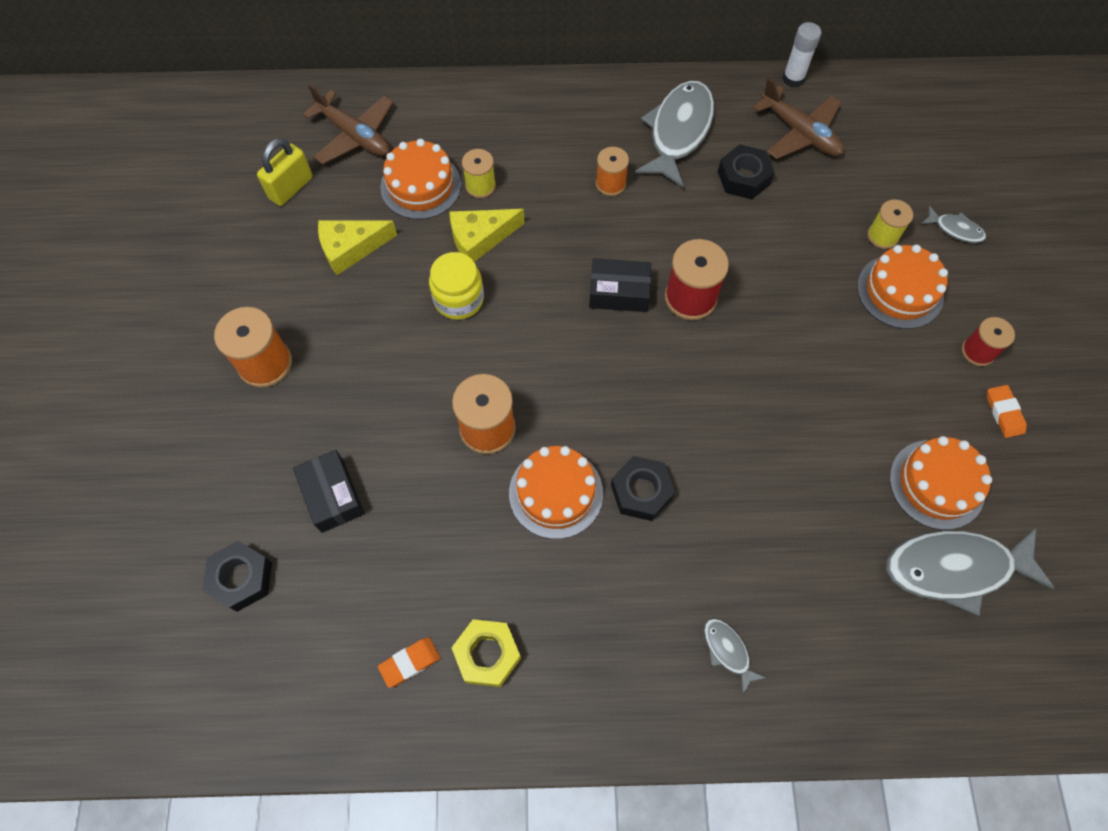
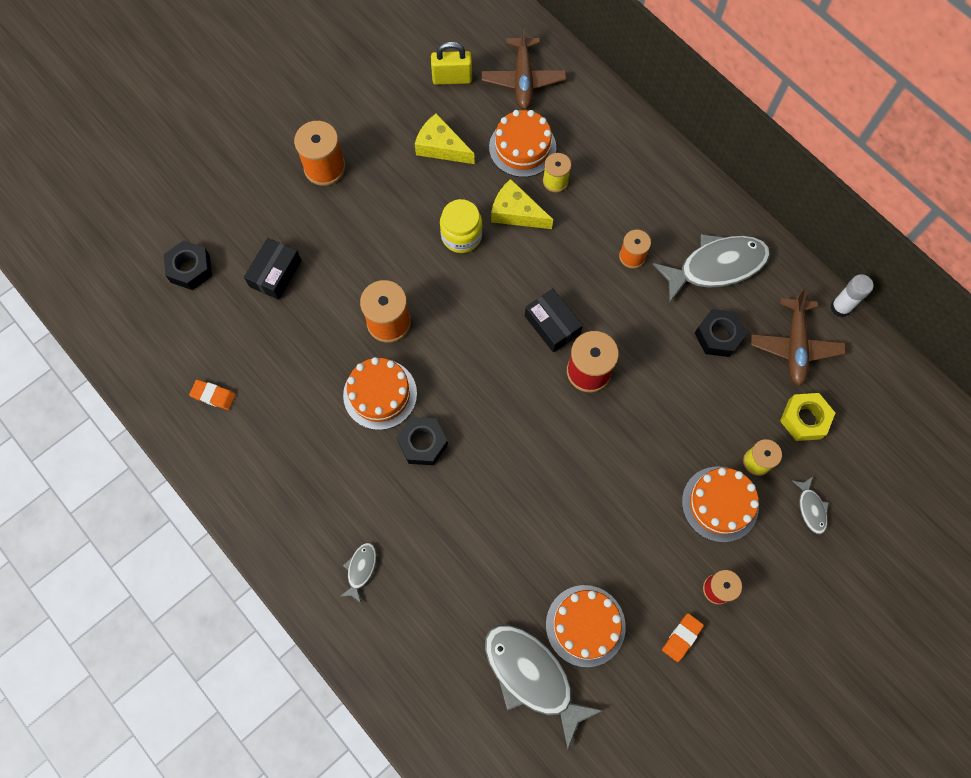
camera: 50 degrees right, 5 degrees up
(487, 654) = (250, 433): yellow nut -> yellow nut (804, 419)

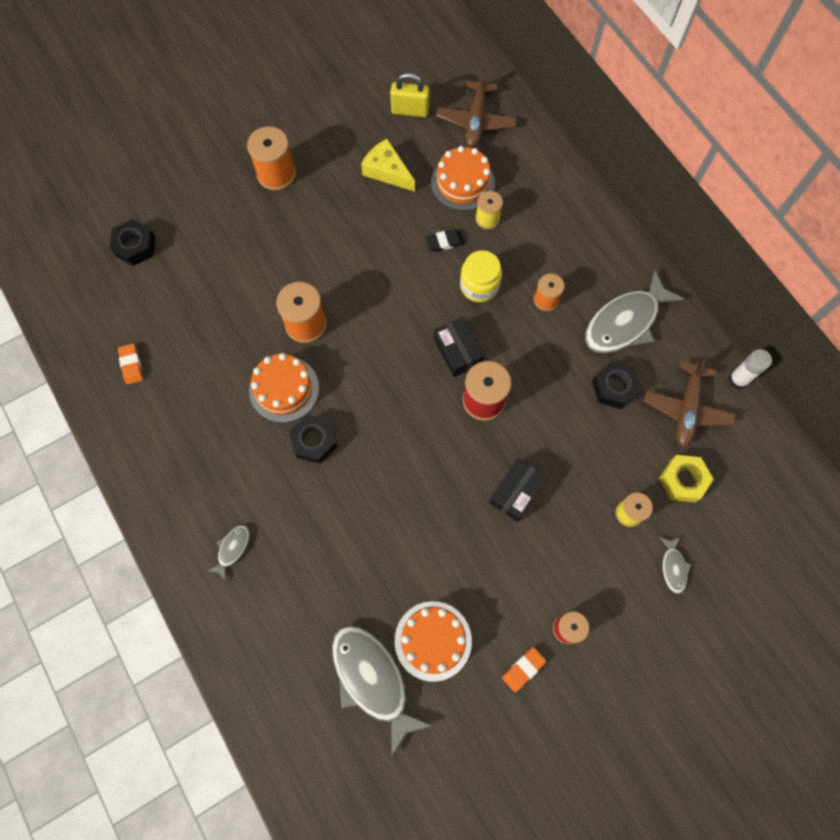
camera: 10 degrees right, 0 degrees up
(213, 395) = (131, 365): orange eraser -> orange eraser turned 45 degrees clockwise
(275, 273) = (211, 263): black box -> black box (516, 492)
(461, 236) = (389, 255): yellow jar -> yellow jar (479, 286)
(516, 212) = (444, 242): yellow cheese -> black eraser
(716, 267) = (625, 322): grey fish -> grey fish turned 150 degrees clockwise
(720, 504) = (585, 547): orange cake -> none

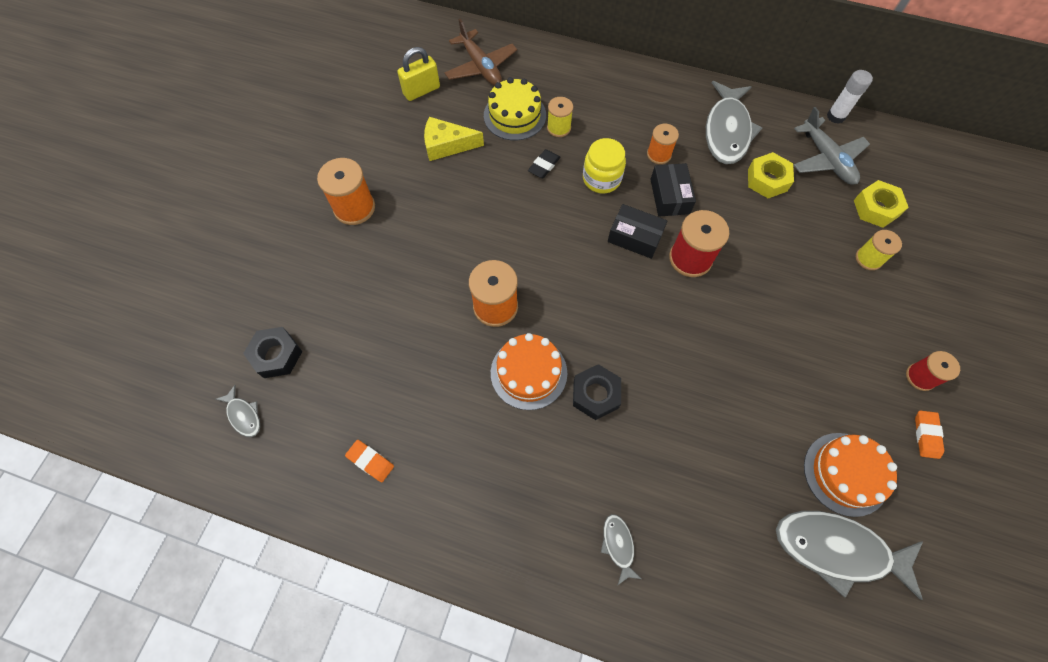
camera: 40 degrees left, 5 degrees down
(462, 183) = (515, 115): orange cake -> yellow cake
(516, 492) = (783, 307): black box -> black box (670, 196)
(614, 387) = (767, 180): black nut -> yellow nut
(673, 567) = (934, 272): grey fish -> grey fish (243, 415)
(686, 409) = (826, 159): brown plane -> grey plane

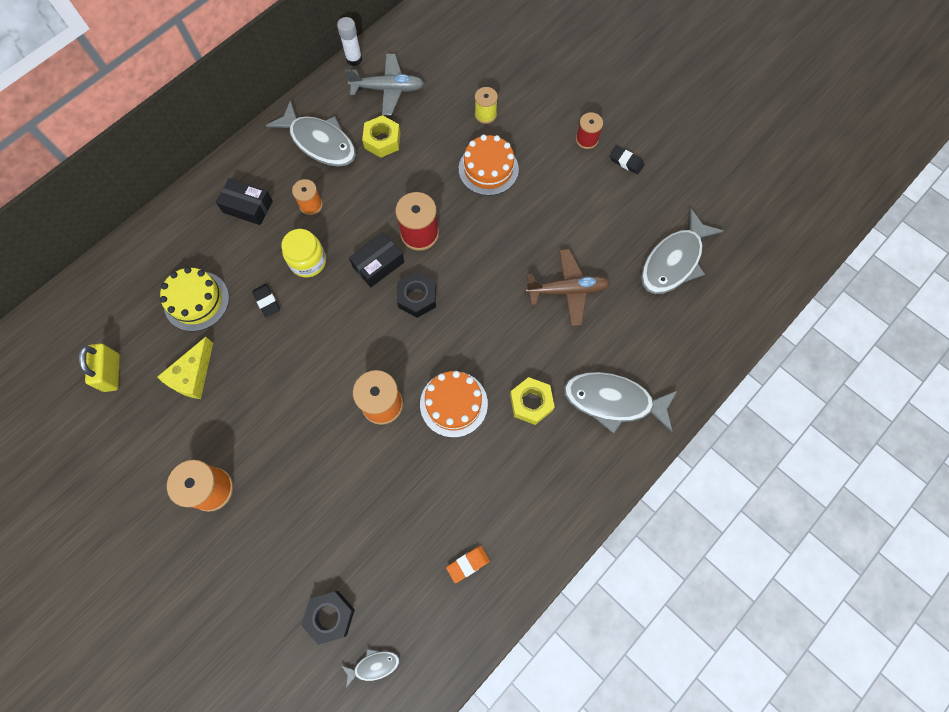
camera: 65 degrees left, 5 degrees up
(481, 67) = (119, 305): brown plane -> brown plane (567, 290)
(559, 128) = (234, 270): yellow spool -> none
(595, 394) = (496, 361): black nut -> black nut (417, 297)
(618, 545) = (613, 401): grey fish -> grey fish, size x2.18
(670, 196) = (356, 218): black box -> black box (248, 207)
(845, 473) = (629, 226): orange cake -> orange cake (488, 169)
(876, 208) = (448, 84): yellow nut -> yellow nut (531, 403)
(926, 435) = (626, 162): orange eraser -> black eraser

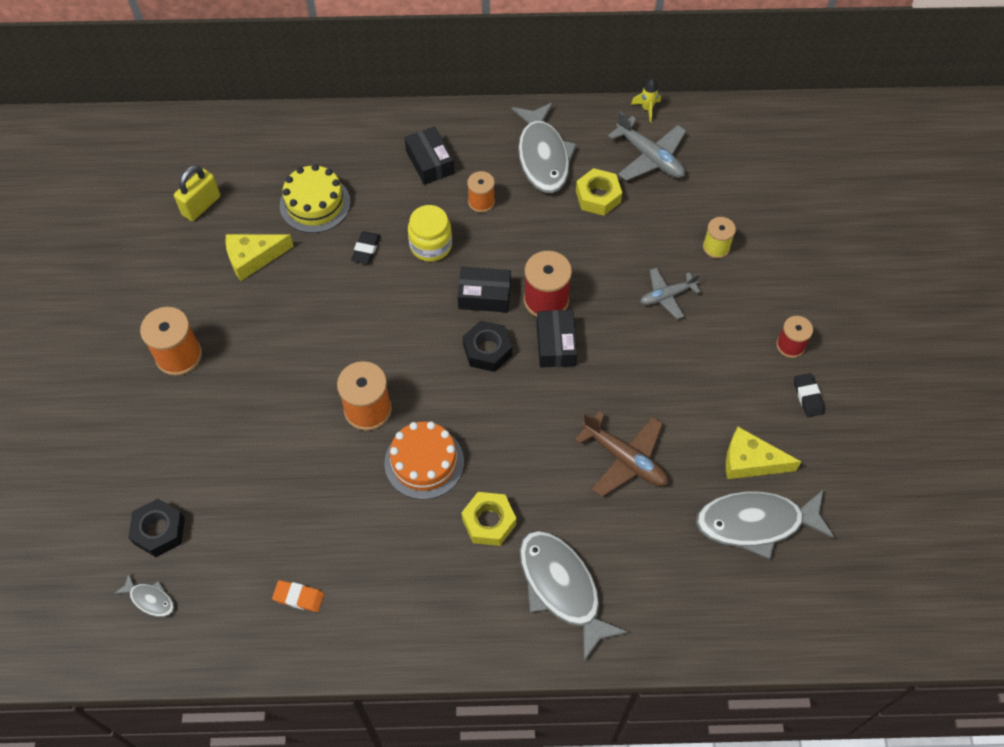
camera: 45 degrees right, 10 degrees down
(354, 59) = (647, 109): white glue stick -> yellow rocket
(455, 256) = (556, 344): none -> black box
(488, 169) = (667, 296): orange cake -> grey plane
(635, 228) = (750, 461): none -> yellow cheese

